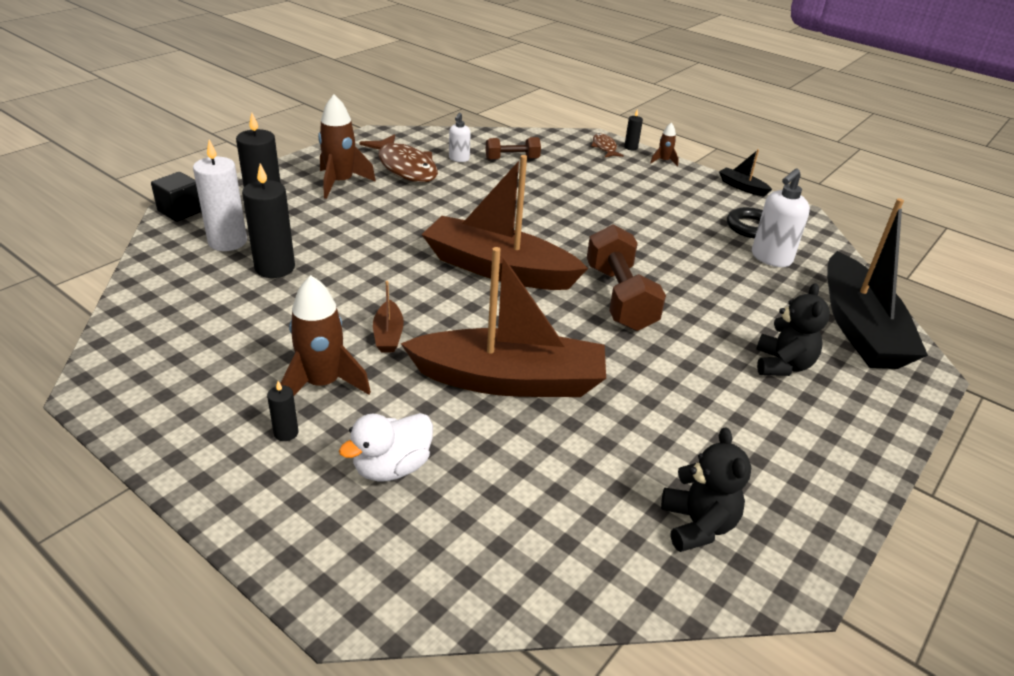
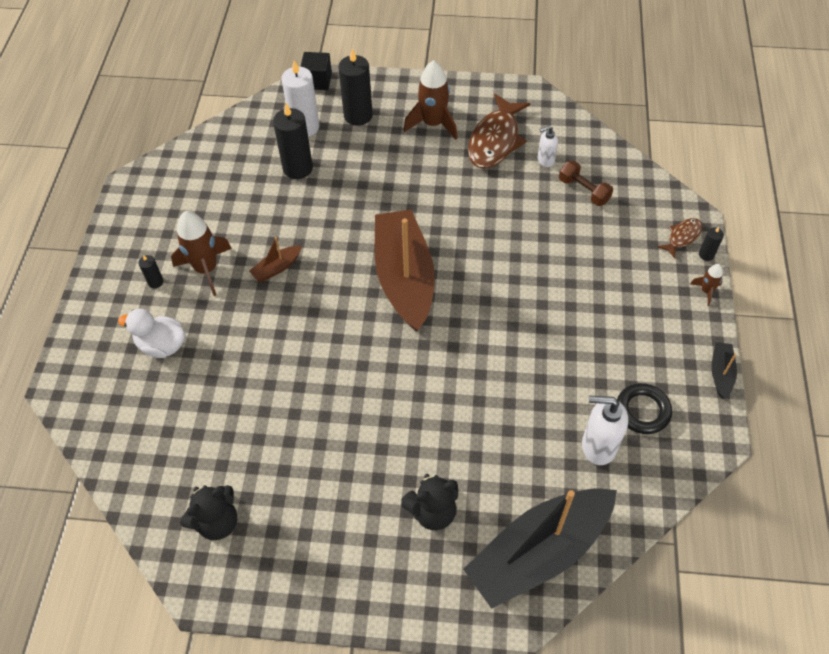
camera: 60 degrees right, 20 degrees up
(510, 380) = (281, 356): brown boat -> none
(620, 297) = (433, 368): brown dumbbell -> none

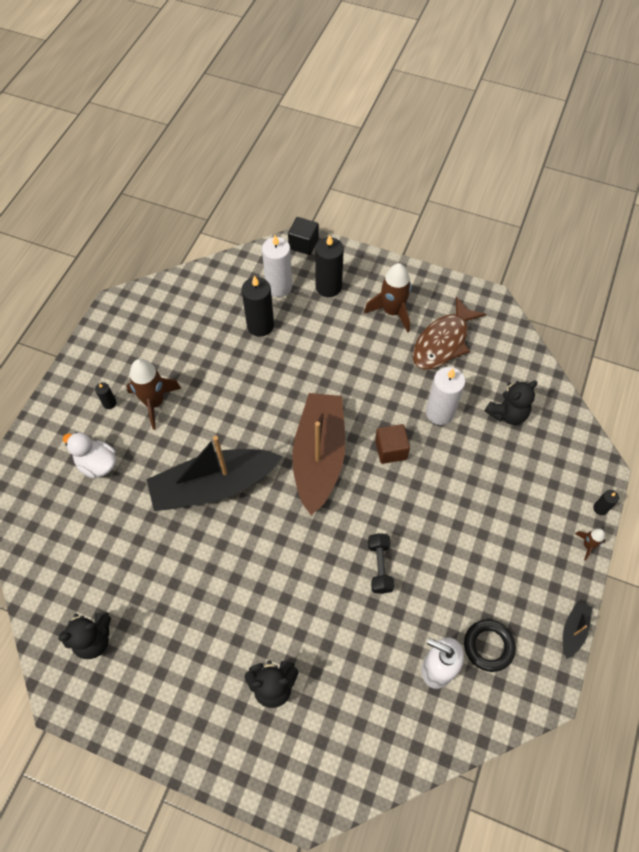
camera: 15 degrees right, 5 degrees up
(277, 268) = (213, 417): brown boat -> none
(477, 253) = (391, 450): none -> brown cube
(505, 366) = (379, 567): none -> black dumbbell
(515, 206) = (439, 412): none -> white candle
(539, 552) = (352, 752): black boat -> black boat (214, 486)
(545, 160) = (482, 374): white soap dispenser -> none
(583, 191) = (507, 413): brown dumbbell -> black teddy bear
(682, 237) = (584, 484): brown fish -> none

